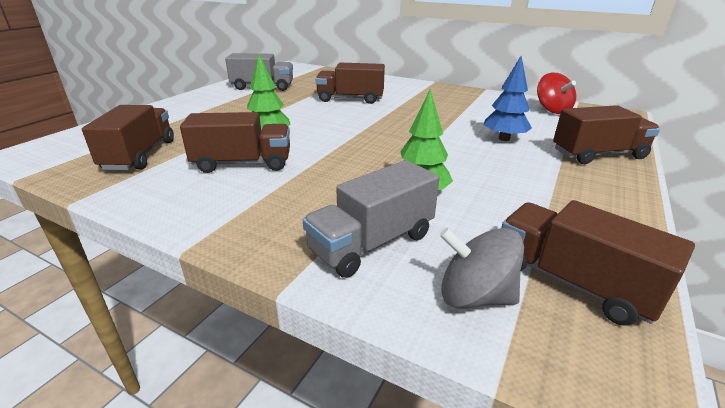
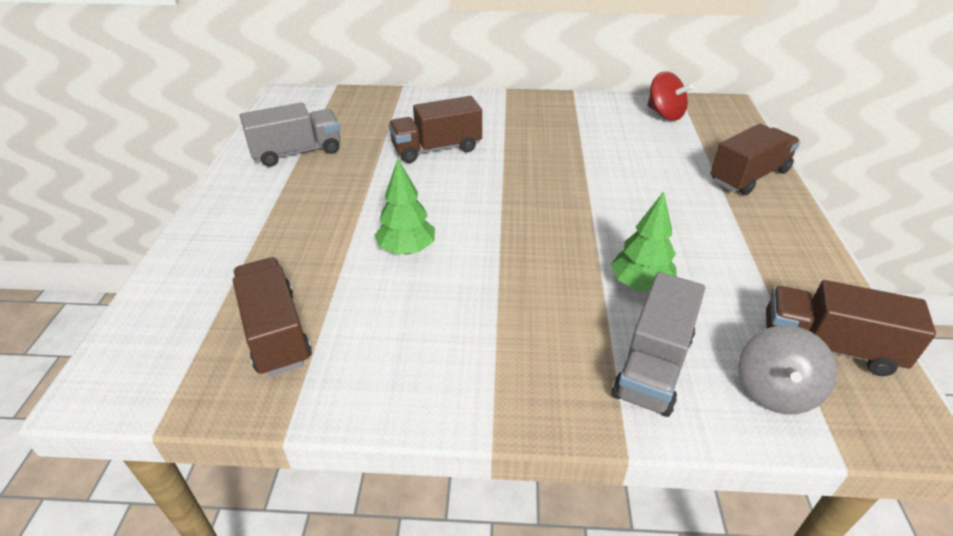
camera: 25 degrees left, 10 degrees up
(243, 163) = (422, 303): brown truck -> none
(474, 296) = (774, 391): grey spinning top -> grey spinning top turned 60 degrees counterclockwise
(504, 139) = (653, 176): blue tree -> none

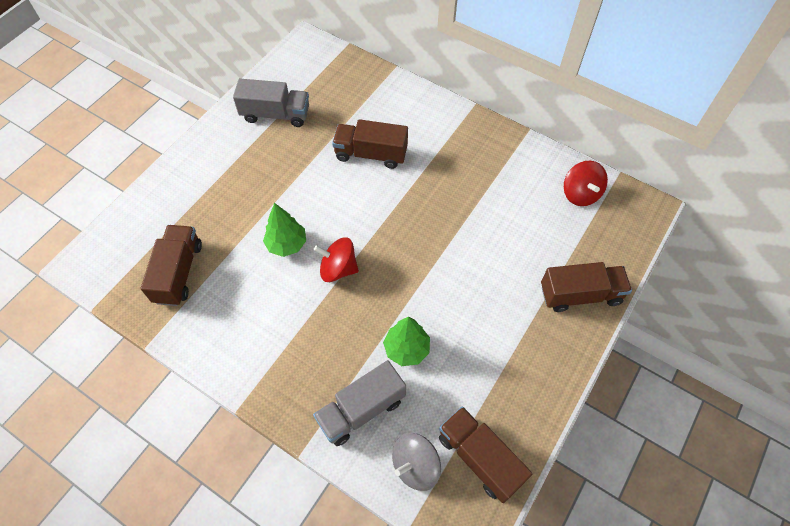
camera: 30 degrees right, 20 degrees up
(490, 247) = (338, 269): none -> red spinning top

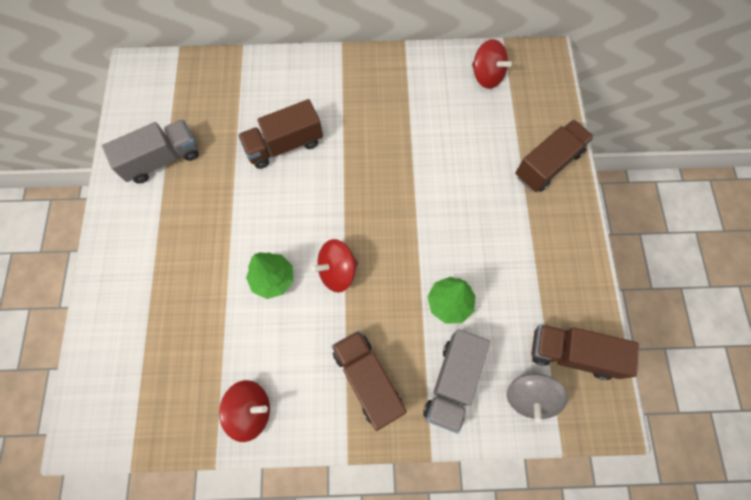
camera: 35 degrees left, 10 degrees up
(178, 272) = (190, 374): brown truck -> brown truck (368, 380)
(199, 325) = (251, 410): none -> red spinning top

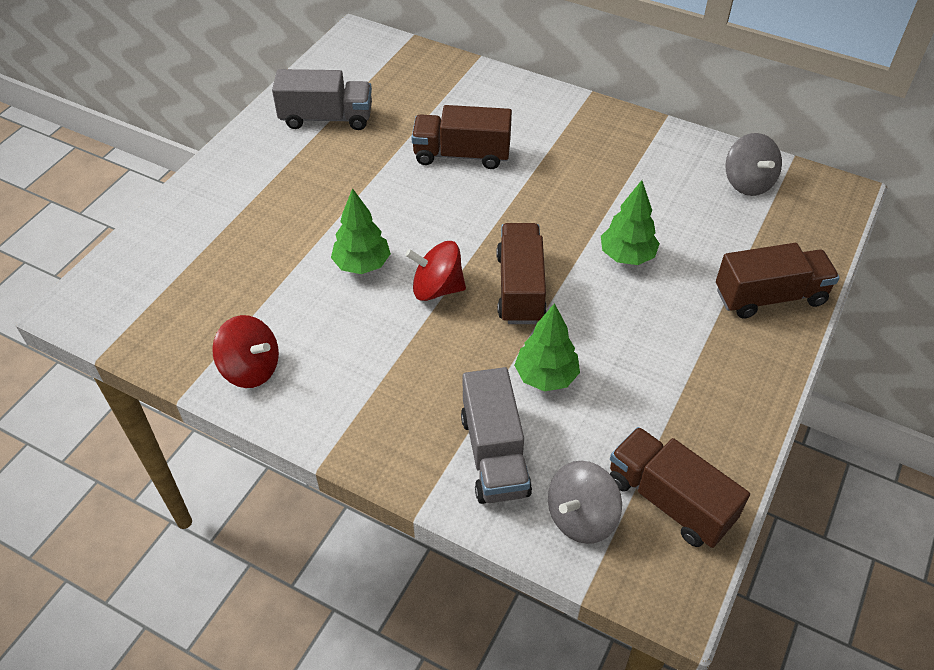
camera: 30 degrees right, 20 degrees down
(368, 380) = (397, 404): brown truck -> brown truck (520, 288)
(445, 177) = (627, 256): none -> green tree
(452, 382) = (494, 454): grey truck -> grey truck turned 60 degrees counterclockwise
(487, 76) = (748, 183): red spinning top -> grey spinning top

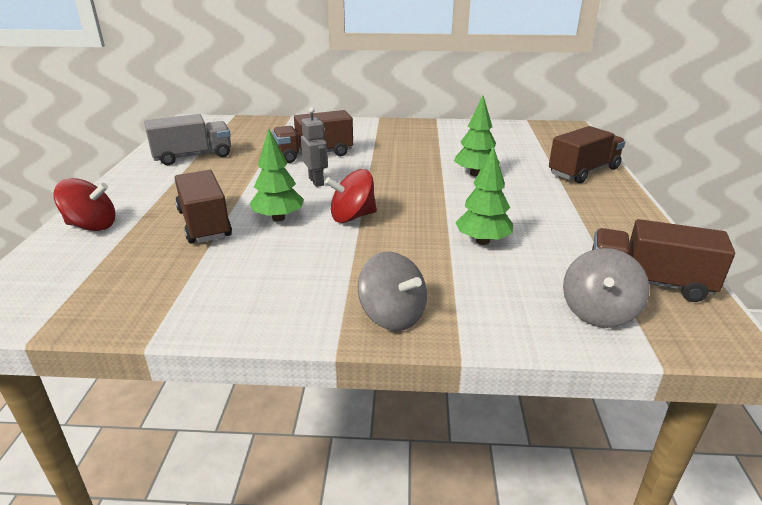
camera: 25 degrees left, 20 degrees down
(251, 368) = (216, 303): red spinning top -> red spinning top (92, 226)
(435, 211) = (316, 181): none -> grey robot
(494, 454) = (489, 295): grey truck -> none
(520, 288) = (416, 203): brown truck -> brown truck (204, 224)
(748, 183) = (513, 133): grey spinning top -> grey spinning top (392, 316)

